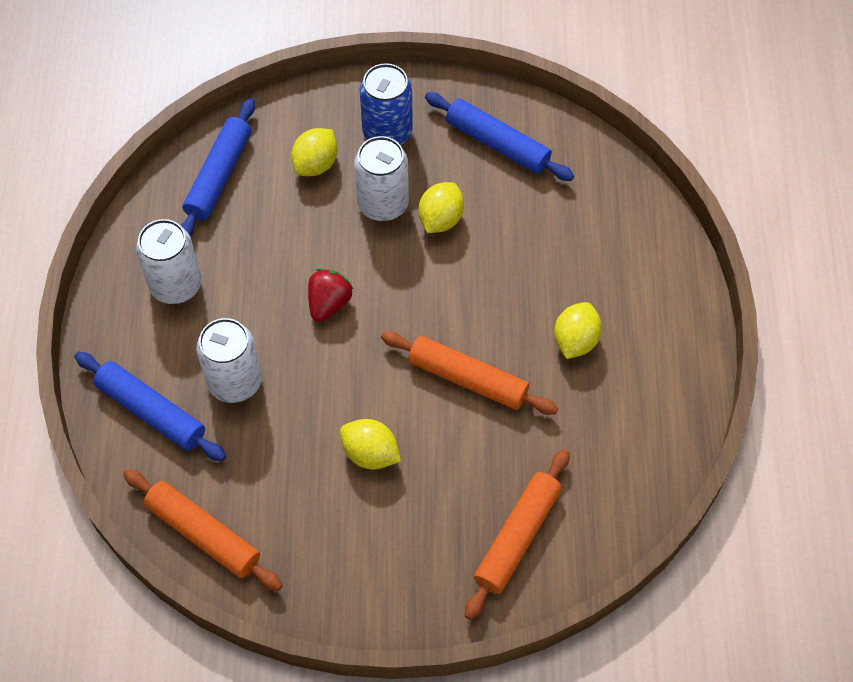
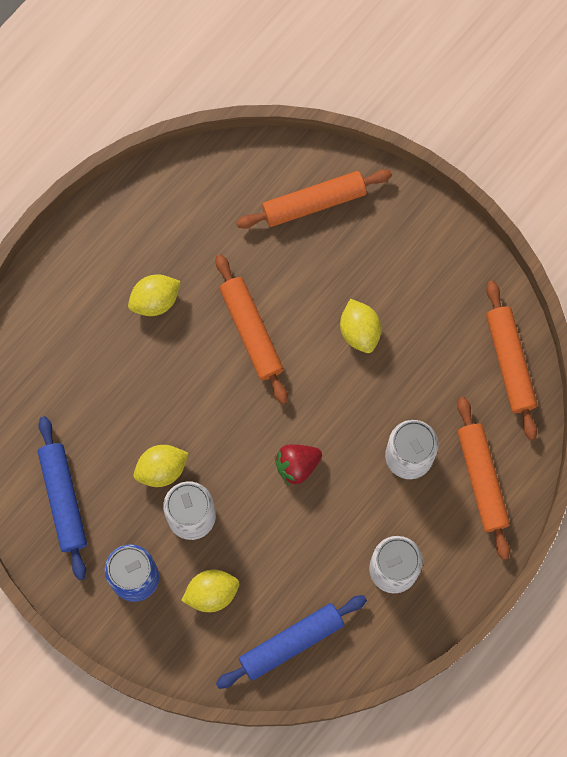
camera: 140 degrees left, 15 degrees up
(151, 411) = (482, 479): blue rolling pin -> orange rolling pin

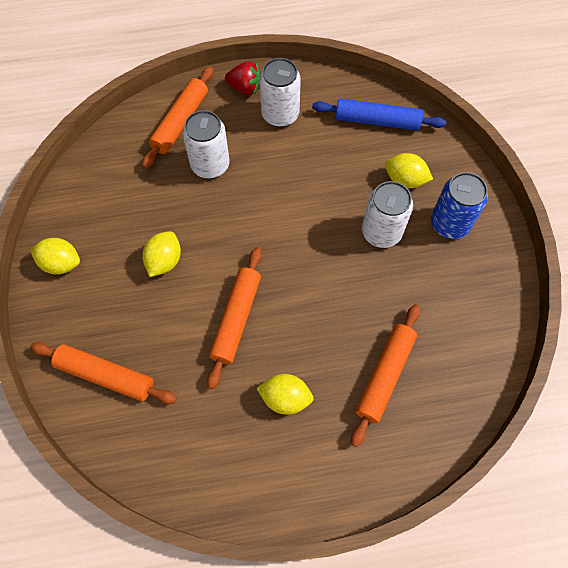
camera: 140 degrees left, 10 degrees down
(63, 499) = (464, 308): blue rolling pin -> none
(161, 469) = (378, 276): yellow lemon -> yellow lemon (61, 263)
(297, 465) = (284, 211): red strawberry -> red strawberry (245, 88)
(510, 362) = (94, 170): orange rolling pin -> orange rolling pin (385, 375)

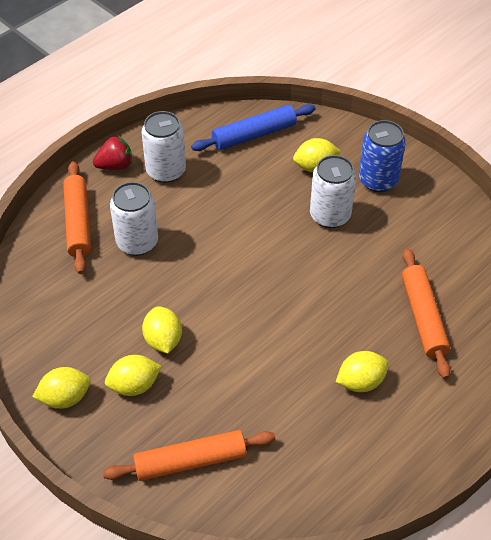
camera: 35 degrees left, 15 degrees down
(115, 285) = (134, 385): none -> yellow lemon
(236, 319) = (267, 348): orange rolling pin -> none

